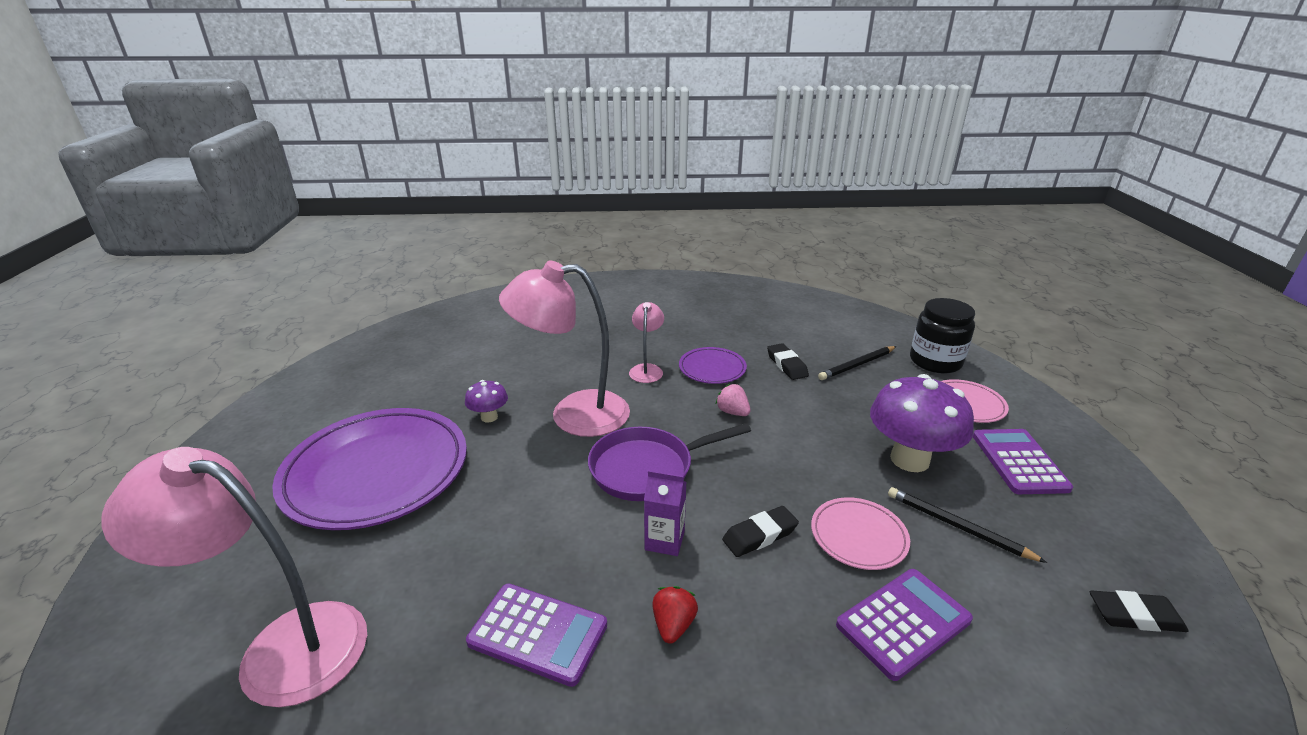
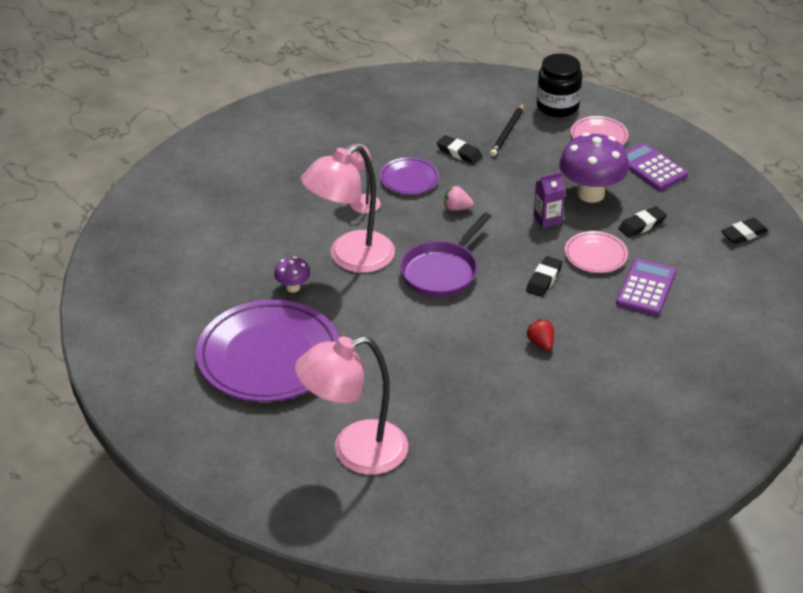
camera: 35 degrees left, 10 degrees up
(538, 633) = (479, 380): purple calculator -> none
(664, 540) = (495, 307): purple carton -> purple carton (547, 219)
(958, 526) = (642, 225): black pencil -> black eraser

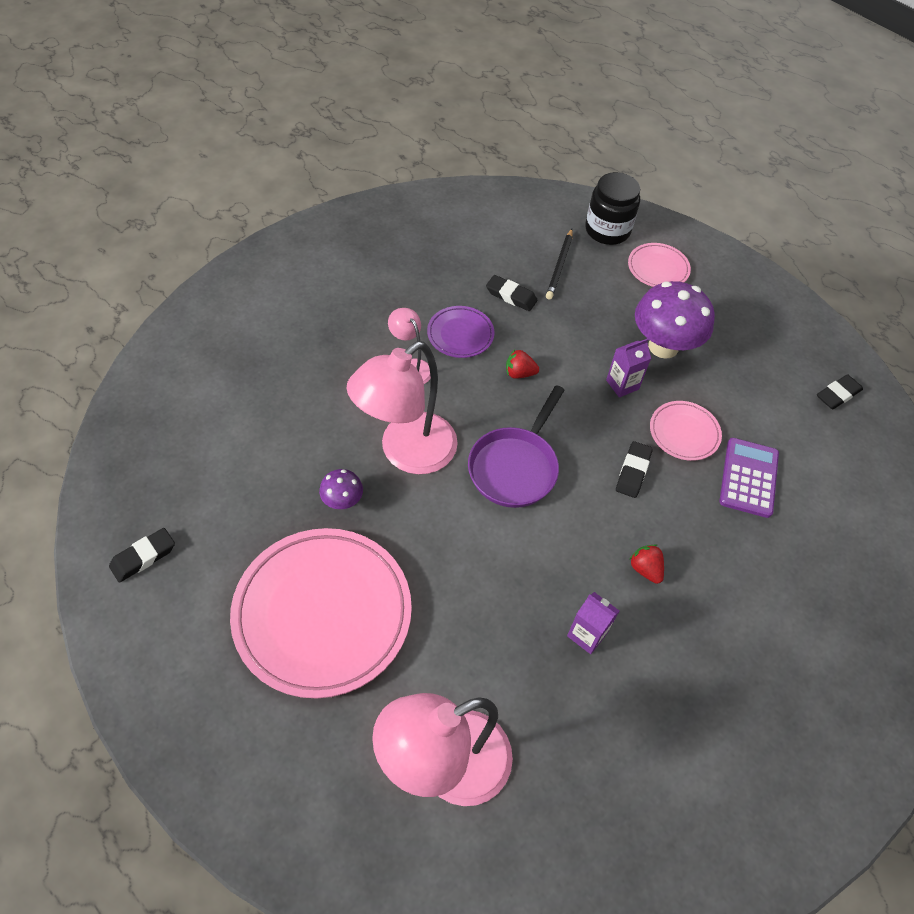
camera: 10 degrees left, 15 degrees up
(269, 356) = (322, 613): purple plate -> pink plate
(457, 208) = (519, 373): pink strawberry -> red strawberry
(482, 381) = (587, 634): none -> purple carton
(642, 225) = (726, 387): black eraser -> black eraser (143, 557)
(651, 167) = (721, 308): purple calculator -> none

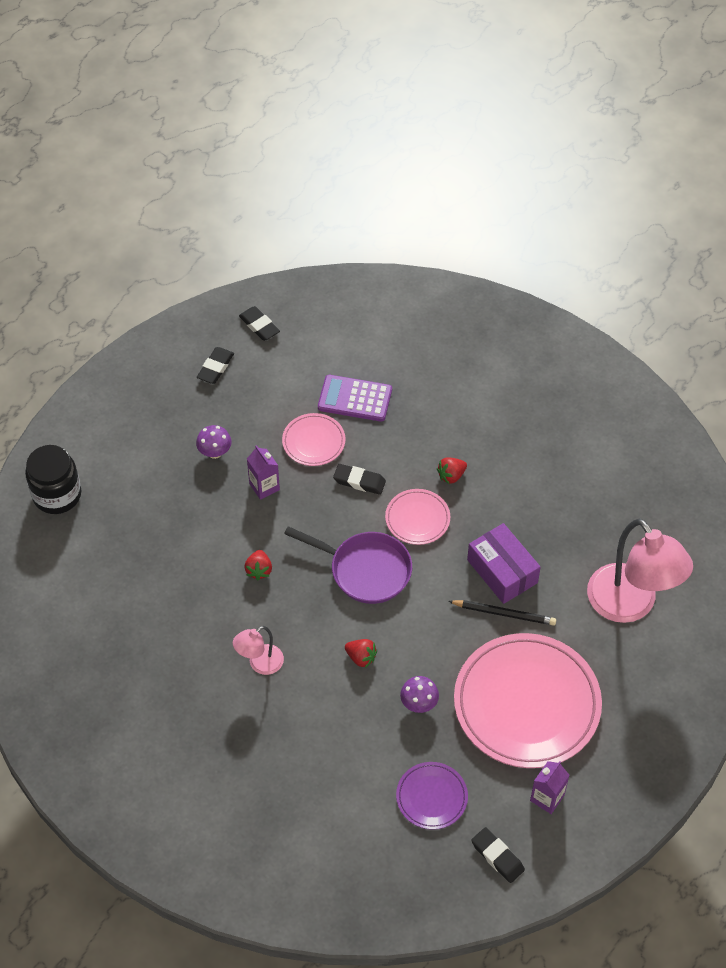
camera: 90 degrees left, 0 degrees up
(406, 453) = (361, 657): pink lamp -> red strawberry
(460, 334) = (214, 623): purple plate -> purple plate (431, 797)
(507, 610) = (502, 571): none -> purple box
(511, 296) = (158, 581): black eraser -> black eraser (215, 368)
(559, 266) = (112, 538): black pencil -> black pencil (504, 614)
(587, 634) = (513, 516): purple carton -> purple carton (547, 798)
(658, 268) = (111, 452): pink plate -> pink plate (417, 519)
(663, 346) = (215, 452): purple mushroom -> purple mushroom, size x0.48

